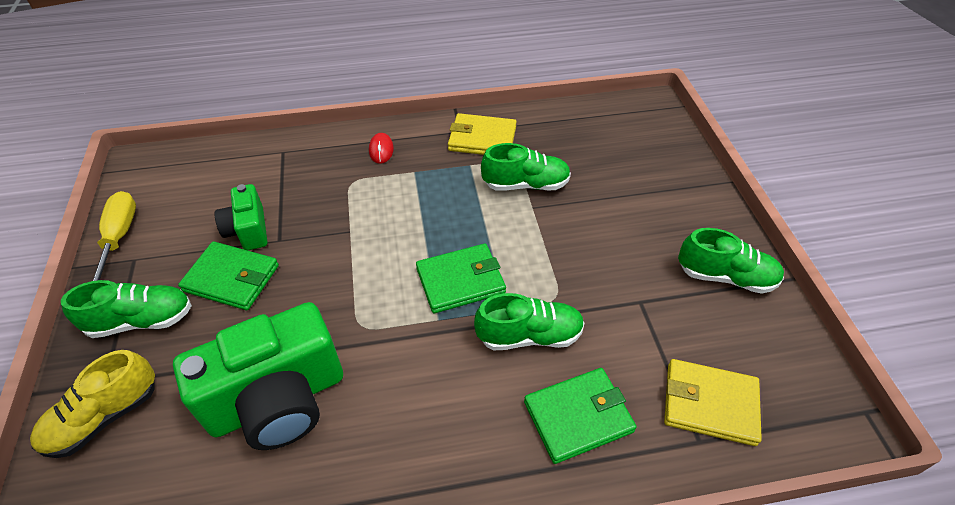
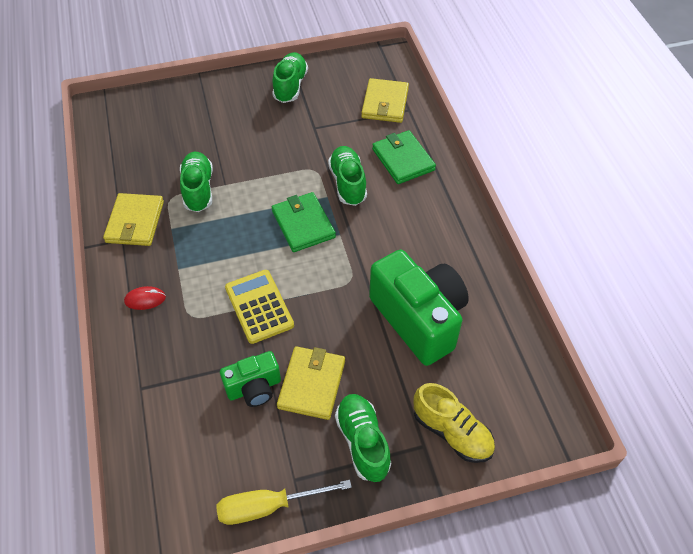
camera: 95 degrees left, 5 degrees up
(232, 278) = (311, 384): green wallet -> yellow wallet
(347, 235) = (259, 306): none -> yellow calculator

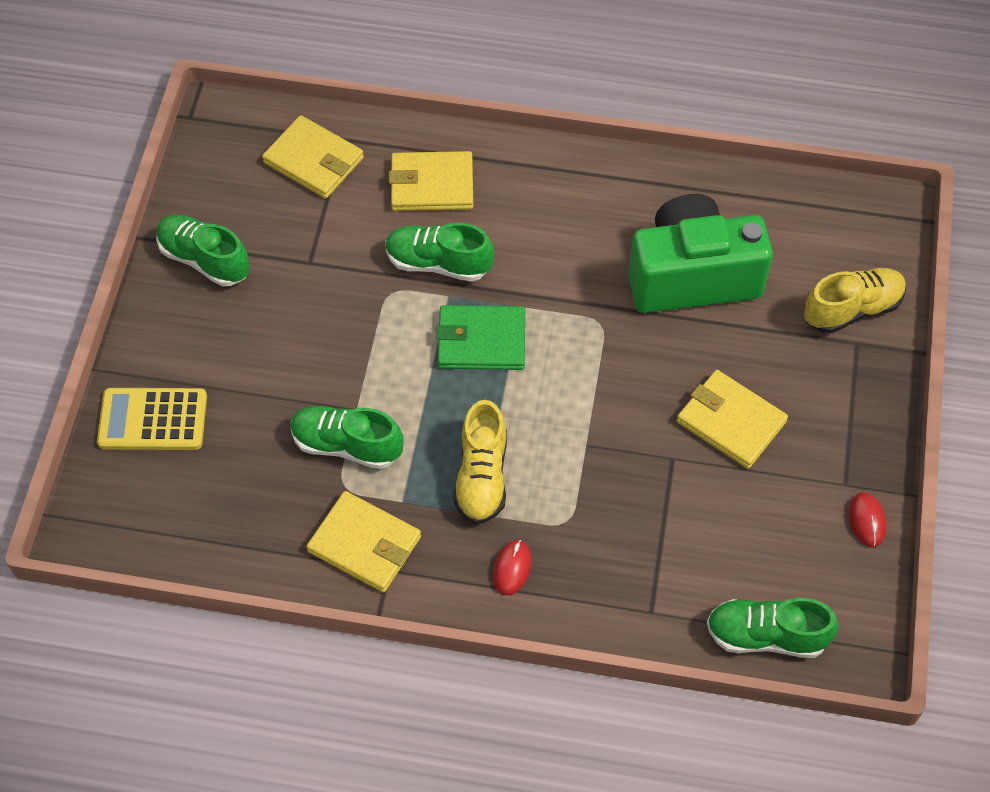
camera: 65 degrees left, 5 degrees up
(205, 260) = (482, 477): none -> yellow shoe
(254, 388) = (708, 484): green camera -> none
(259, 306) = (590, 438): yellow calculator -> yellow calculator (153, 420)
(269, 506) = (867, 521): yellow screwdriver -> red mouse
(362, 442) = (827, 399): green shoe -> green shoe (766, 636)
(403, 159) = (431, 185): green wallet -> yellow wallet

